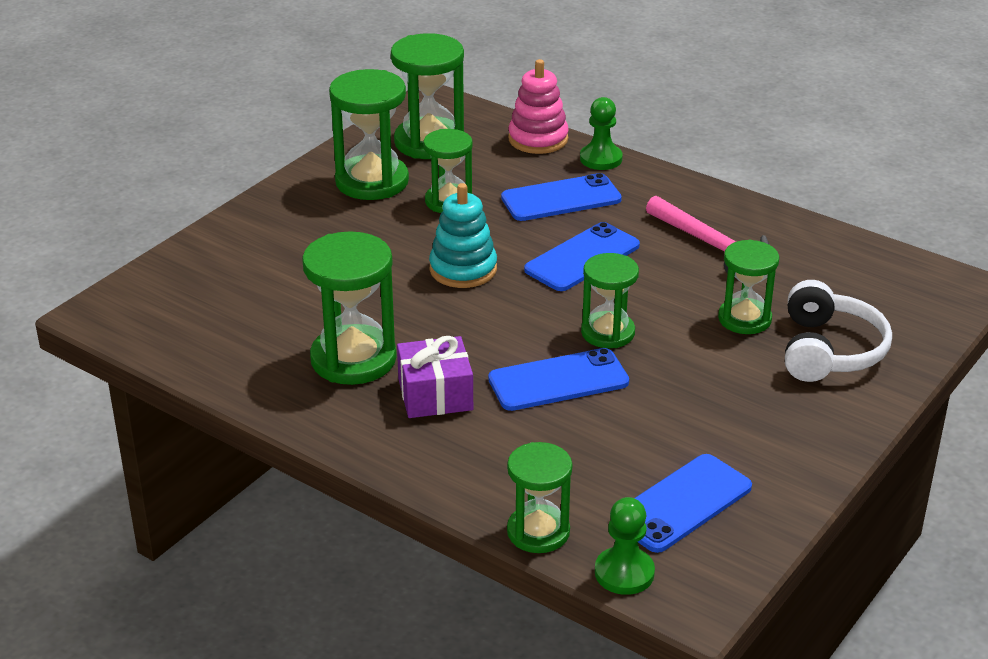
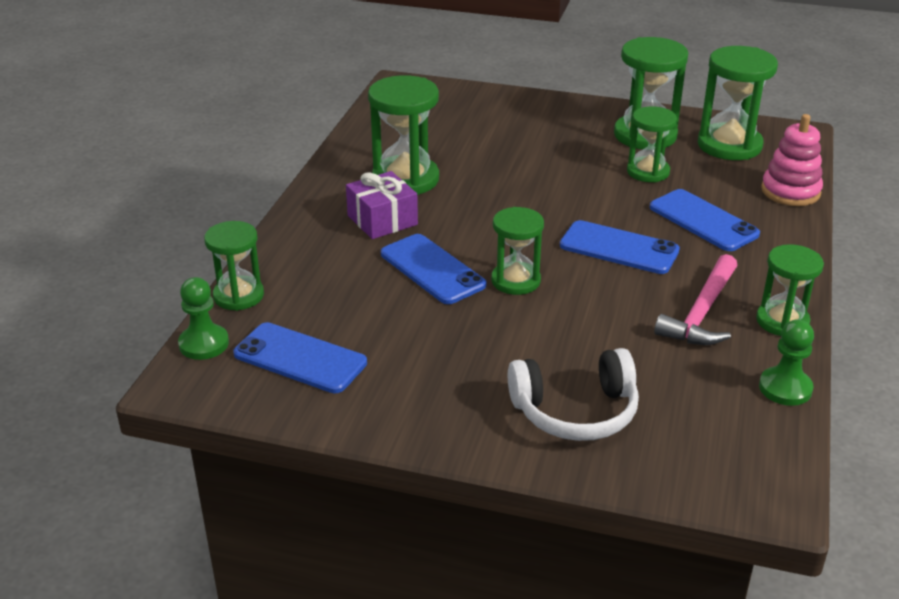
camera: 70 degrees right, 0 degrees up
(463, 269) = (555, 198): turquoise stacking toy -> none
(601, 159) = (792, 228): green pawn -> green pawn (785, 388)
(744, 319) = (591, 351): green hourglass -> green hourglass (782, 321)

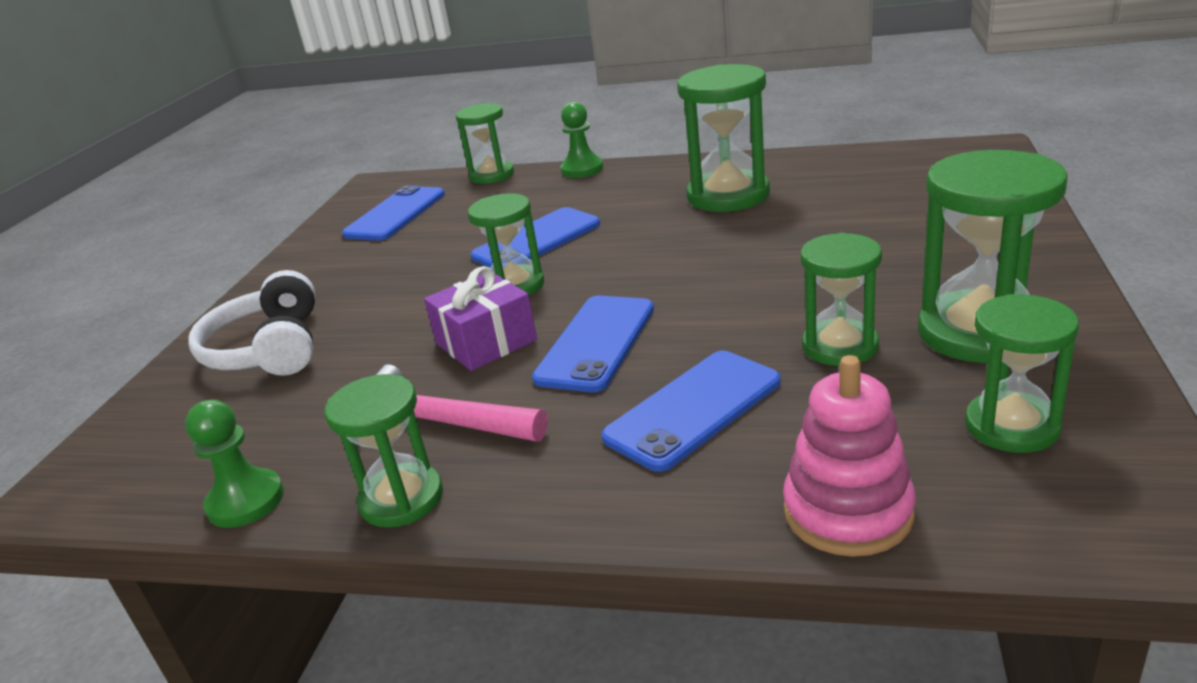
camera: 90 degrees right, 5 degrees down
(204, 344) = (424, 179): green pawn -> green pawn (582, 169)
(382, 220) = (633, 201): purple gift -> purple gift (486, 342)
(729, 145) = (1011, 426): green hourglass -> green hourglass, size x0.64

